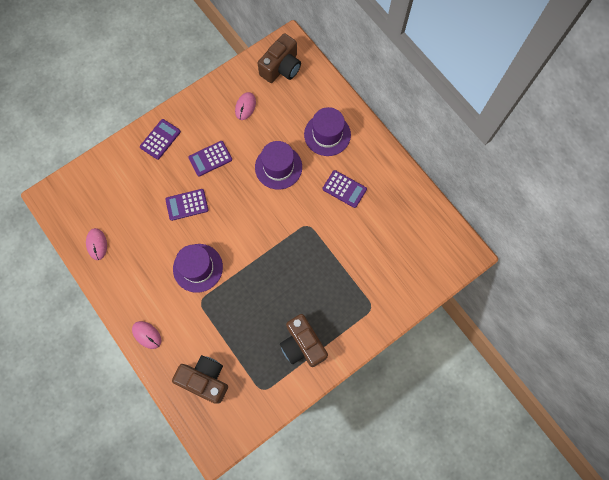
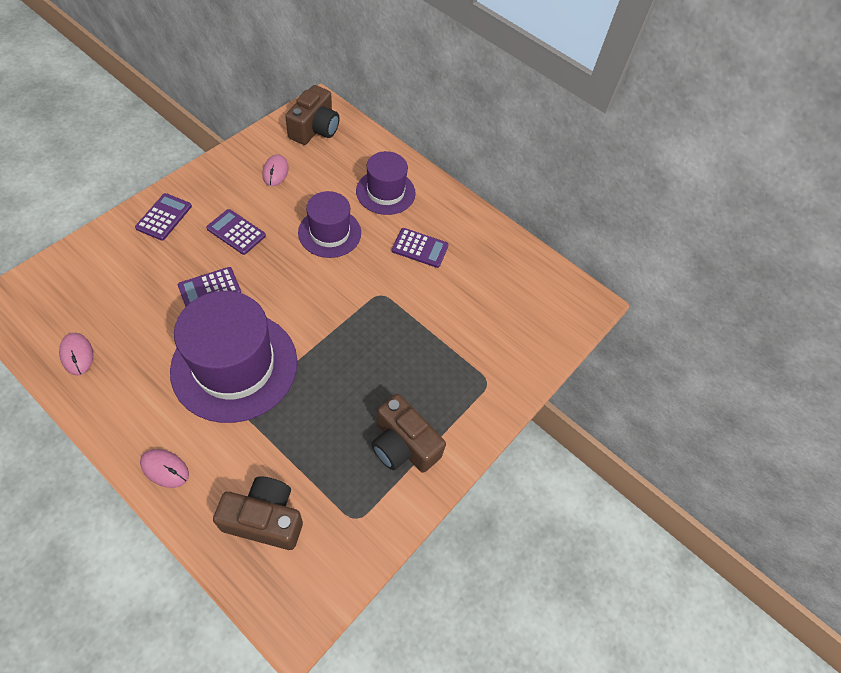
camera: 20 degrees left, 15 degrees down
(198, 268) = (234, 365): purple hat -> purple hat, size x1.71
(210, 158) = (236, 232): purple calculator -> purple calculator turned 75 degrees clockwise

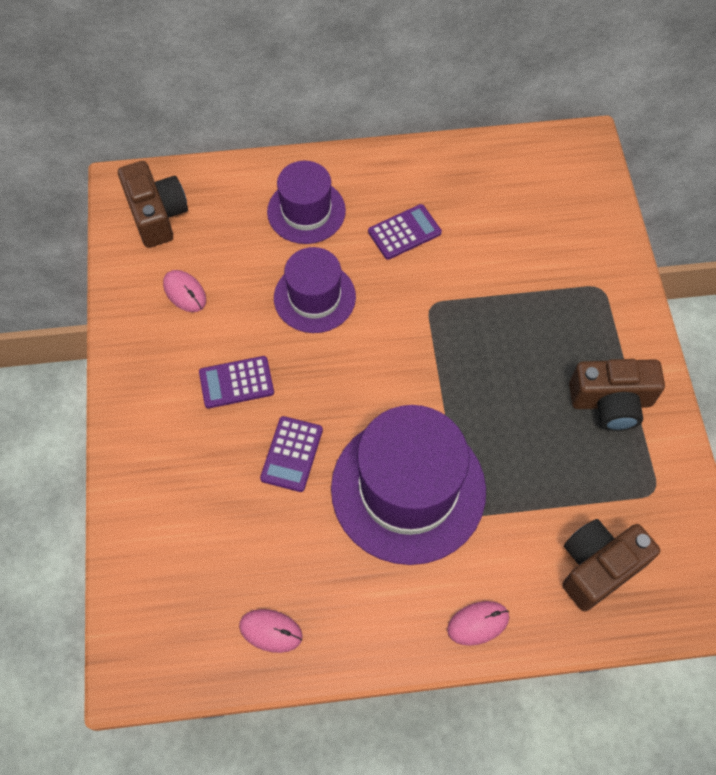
camera: 40 degrees left, 5 degrees up
(164, 217) = (151, 439): purple calculator -> none

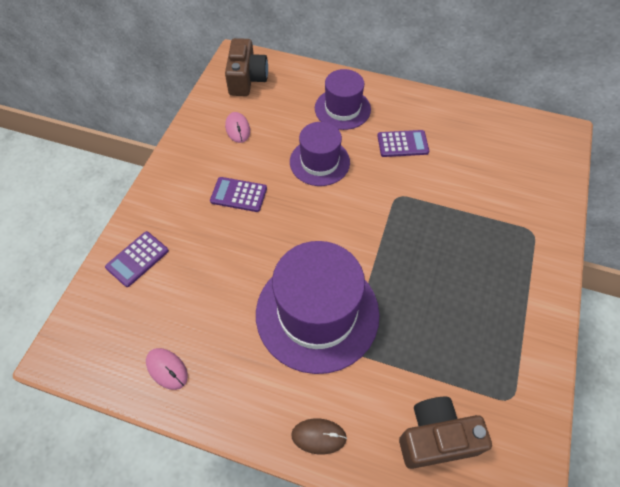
camera: 25 degrees right, 5 degrees down
(291, 454) = (249, 255): purple calculator -> purple calculator (137, 259)
(478, 623) = (318, 436): pink mouse -> brown mouse
(611, 402) = (504, 316): brown camera -> none

